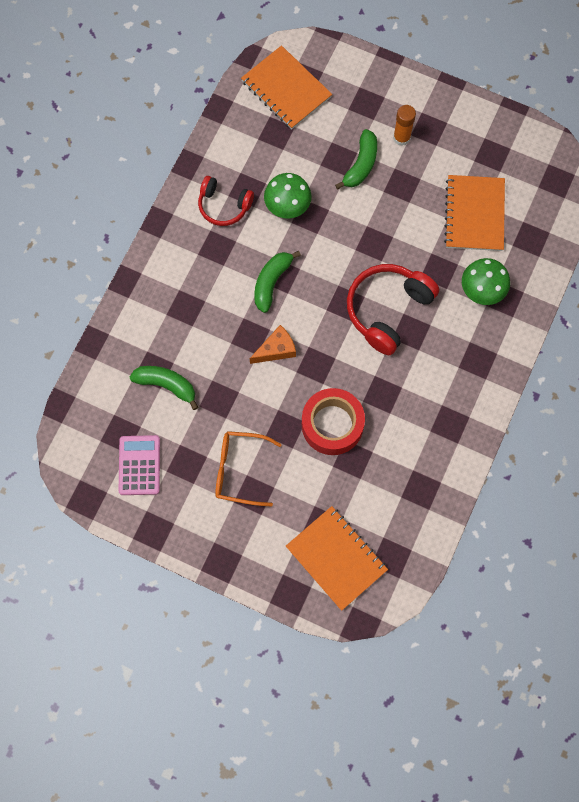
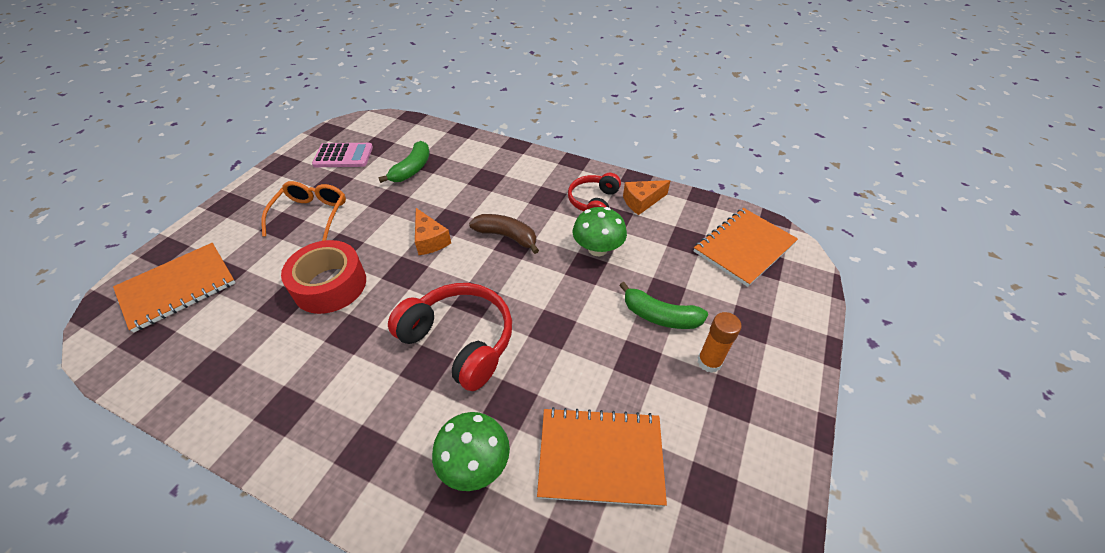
camera: 90 degrees right, 25 degrees down
(224, 163) = (642, 201): none -> orange cheese
(271, 282) = (507, 236): green banana -> brown banana

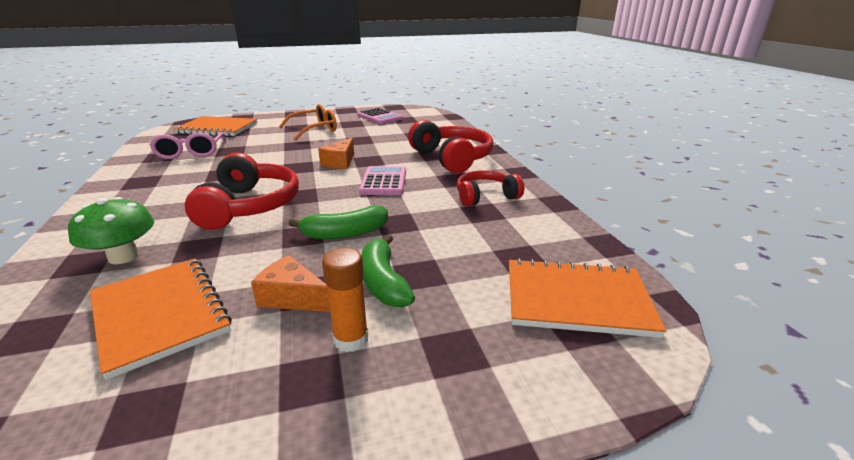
camera: 50 degrees right, 20 degrees down
(240, 340) = (190, 153): none -> pink glasses
(330, 285) = (259, 154): red tape -> none
(412, 169) = (401, 134): green banana -> green banana (345, 233)
(507, 175) = (452, 158): none -> red headphones
(507, 236) = (383, 182): brown banana -> pink calculator
(597, 249) = (428, 219): green mushroom -> none
(642, 201) = (530, 216): orange cheese -> orange cheese (292, 298)

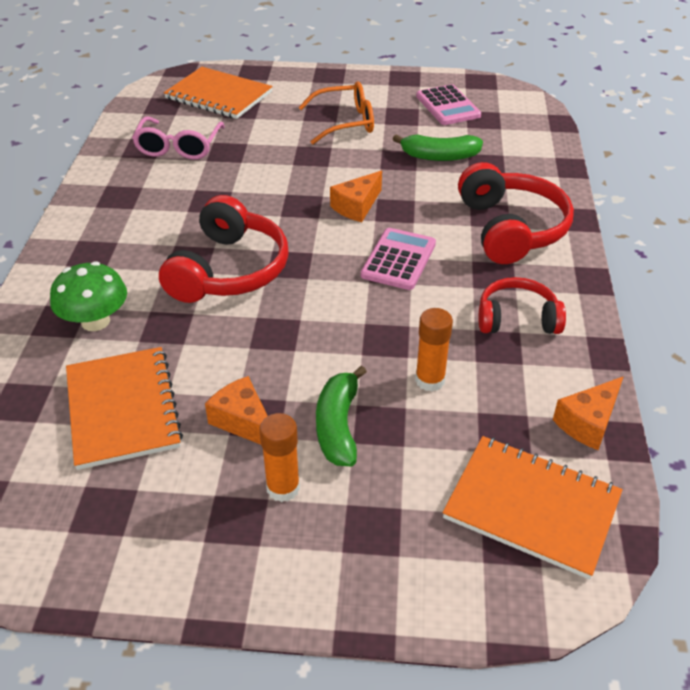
camera: 20 degrees right, 15 degrees up
(345, 233) = (321, 342): green banana -> green banana (439, 156)
(444, 239) = (430, 380): none -> orange glue stick
(575, 240) = (588, 422): none -> orange cheese

